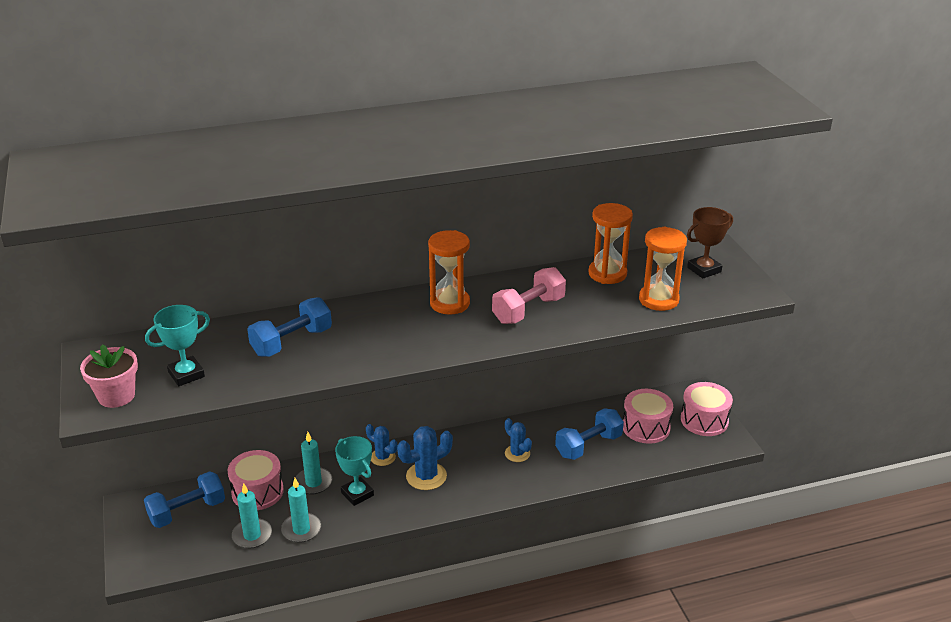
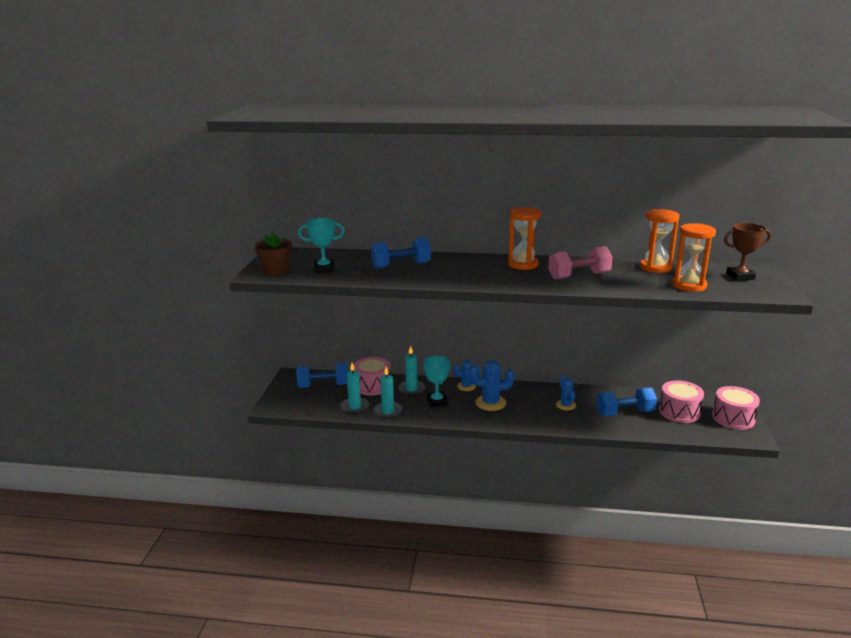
camera: 25 degrees right, 10 degrees down
(116, 396) = (276, 271): pink flower pot -> brown flower pot
(382, 457) = (466, 386): blue cactus -> blue cactus turned 75 degrees counterclockwise

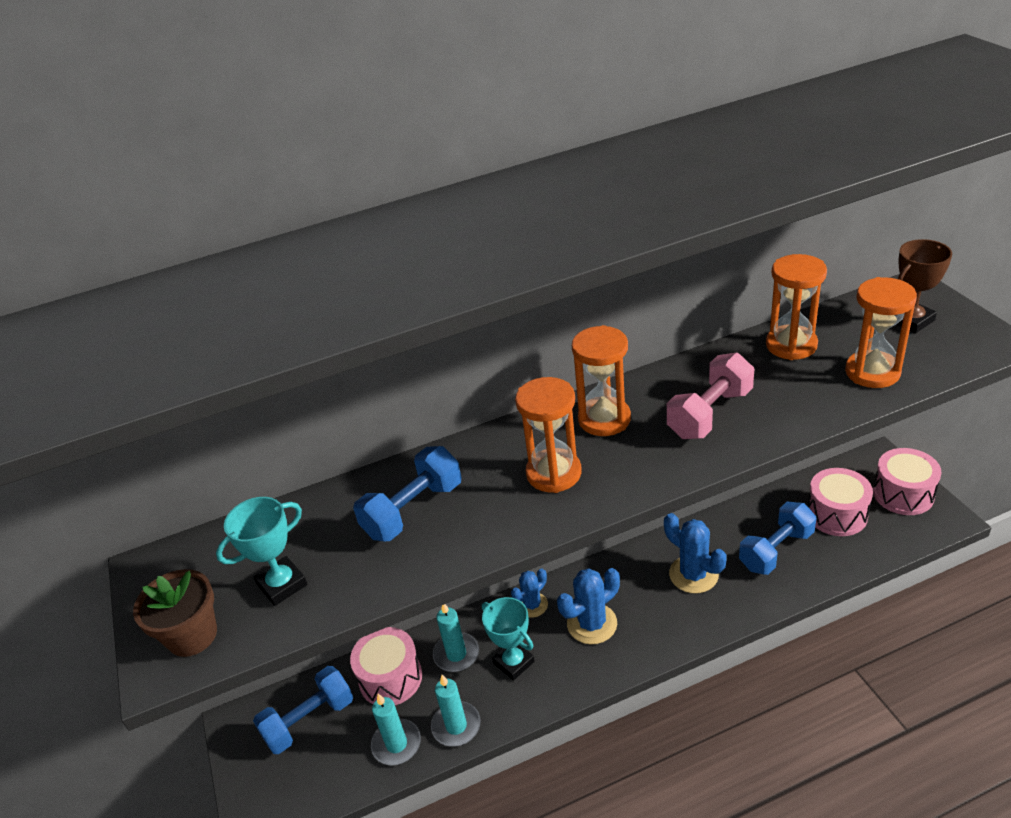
camera: 25 degrees left, 15 degrees up
(477, 272) = (554, 473): none -> orange hourglass
(565, 405) = (693, 574): blue cactus -> blue cactus, size x1.56

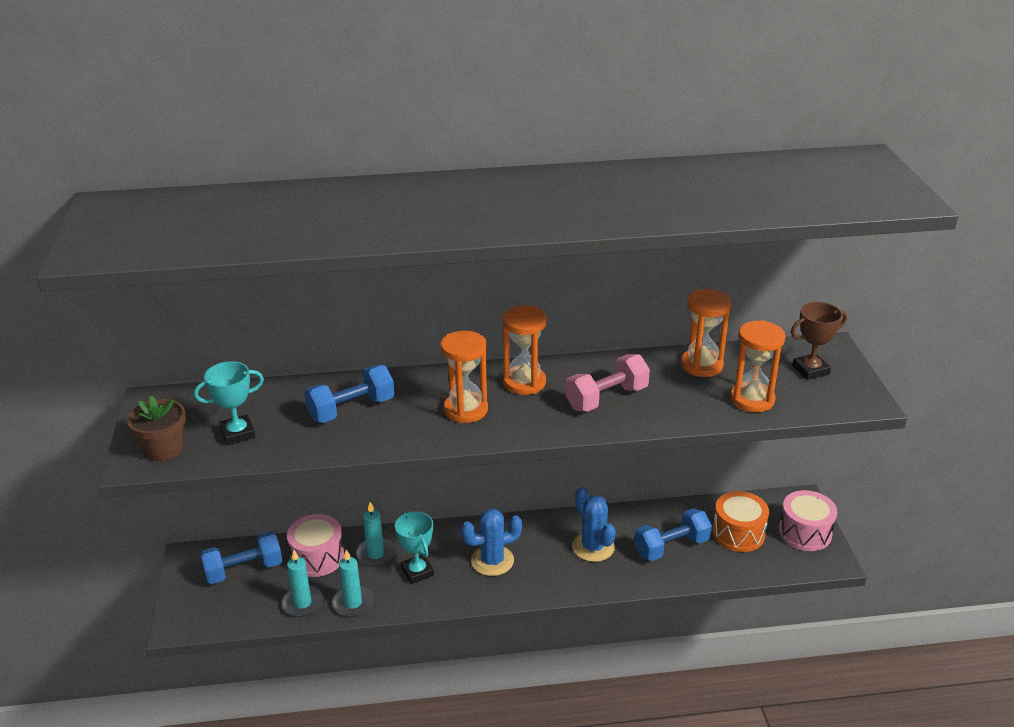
camera: 10 degrees right, 5 degrees down
(532, 605) = (451, 535): blue cactus -> none
(836, 514) = (738, 533): pink drum -> orange drum

